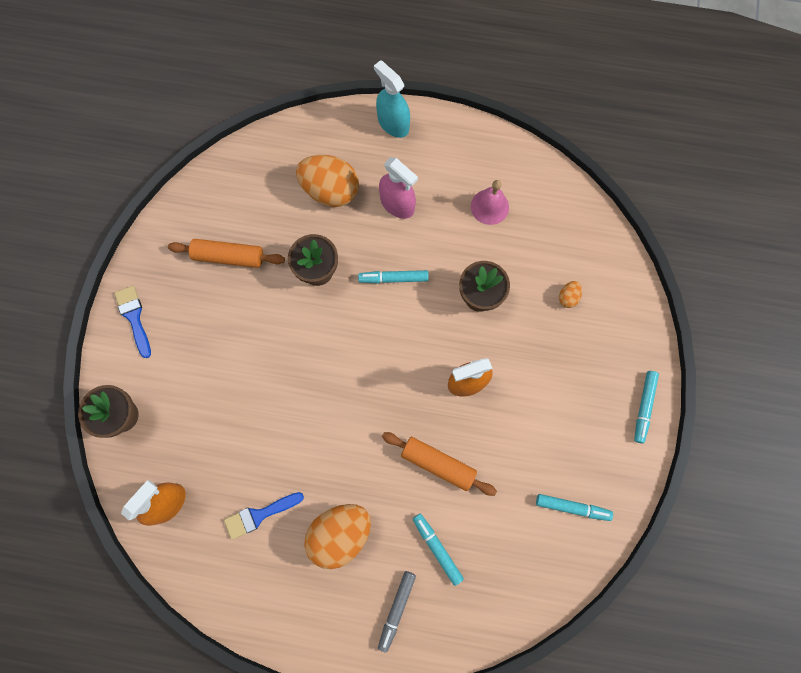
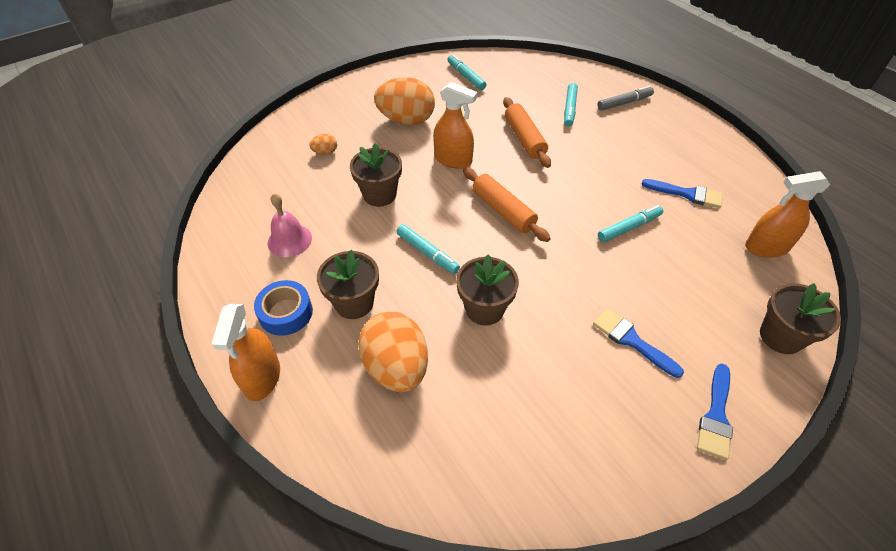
camera: 135 degrees left, 25 degrees down
(212, 328) = (632, 340): none -> blue brush
(229, 257) = (561, 392): orange rolling pin -> orange rolling pin (503, 210)
(340, 533) = (631, 150): orange egg -> orange egg (406, 120)
(393, 123) = (262, 377): turquoise spray bottle -> orange spray bottle
(397, 204) = (354, 303): pink spray bottle -> brown flower pot
(427, 164) = (286, 313): none -> blue tape
(644, 407) = (365, 83): turquoise marker -> turquoise marker (629, 228)

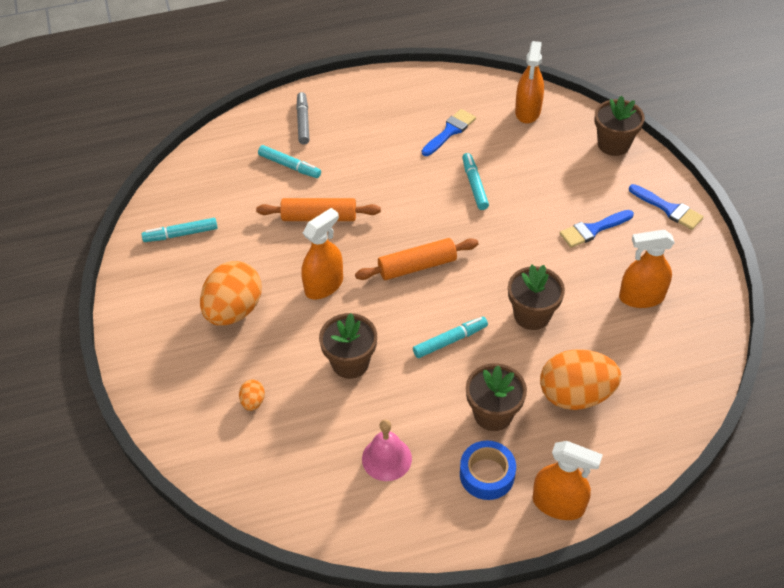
camera: 70 degrees left, 0 degrees up
(557, 408) = (641, 297): none -> orange spray bottle

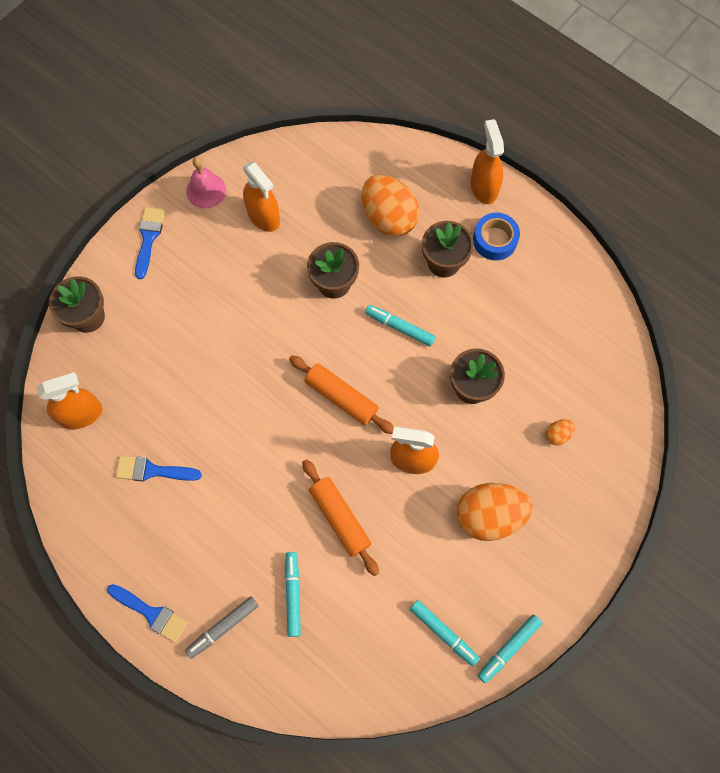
camera: 125 degrees left, 20 degrees up
(386, 458) = (531, 310): pink bell -> pink bell (206, 190)
(474, 185) = (214, 406): turquoise marker -> turquoise marker (509, 648)
(593, 229) = (210, 283): blue brush -> blue brush (151, 613)

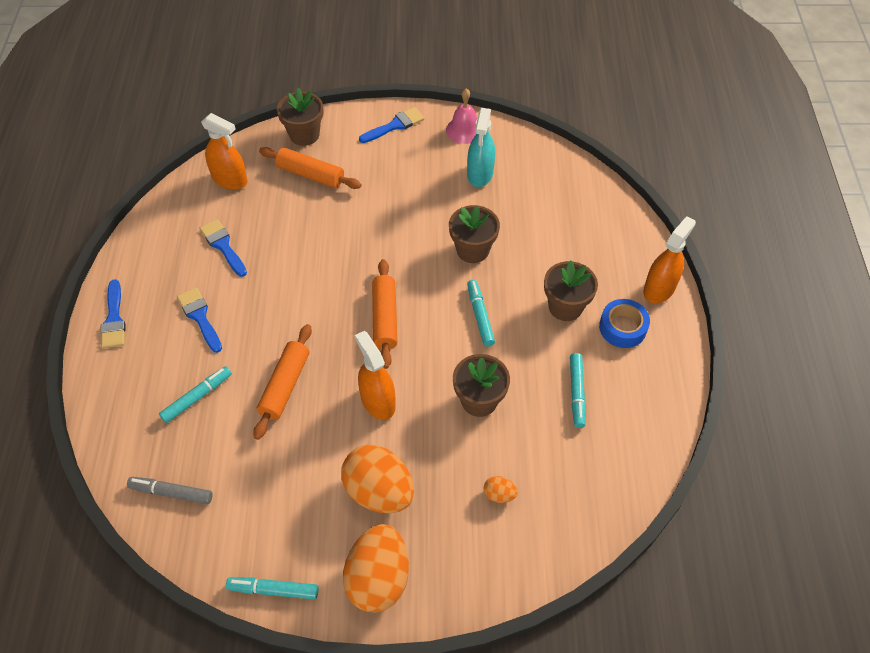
camera: 50 degrees right, 15 degrees down
(139, 345) = (310, 175): none -> orange rolling pin
(213, 540) = (200, 317): none -> blue brush
(223, 627) = (136, 370): grey marker -> grey marker (171, 493)
(263, 216) = (480, 174): orange spray bottle -> turquoise spray bottle
(388, 218) = (562, 246): orange egg -> orange egg (378, 578)
(443, 633) = (248, 527): turquoise marker -> turquoise marker (576, 393)

